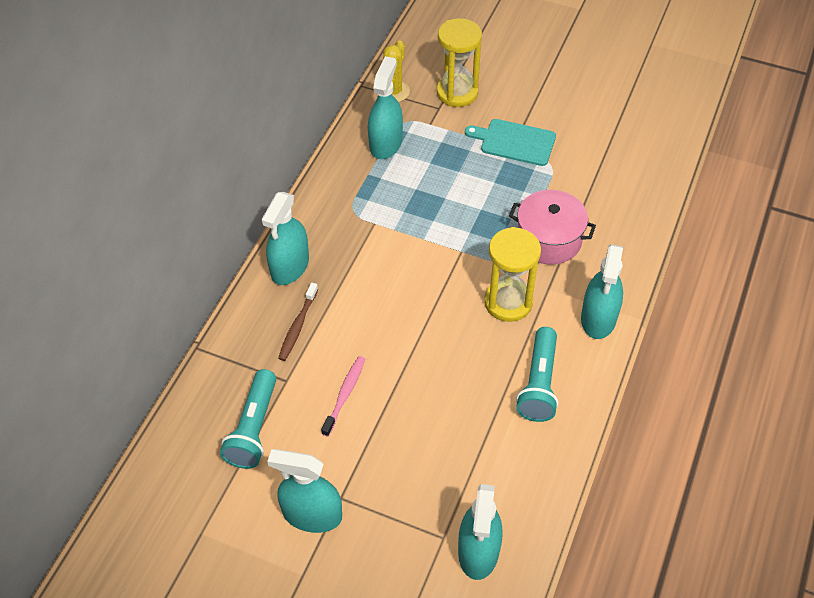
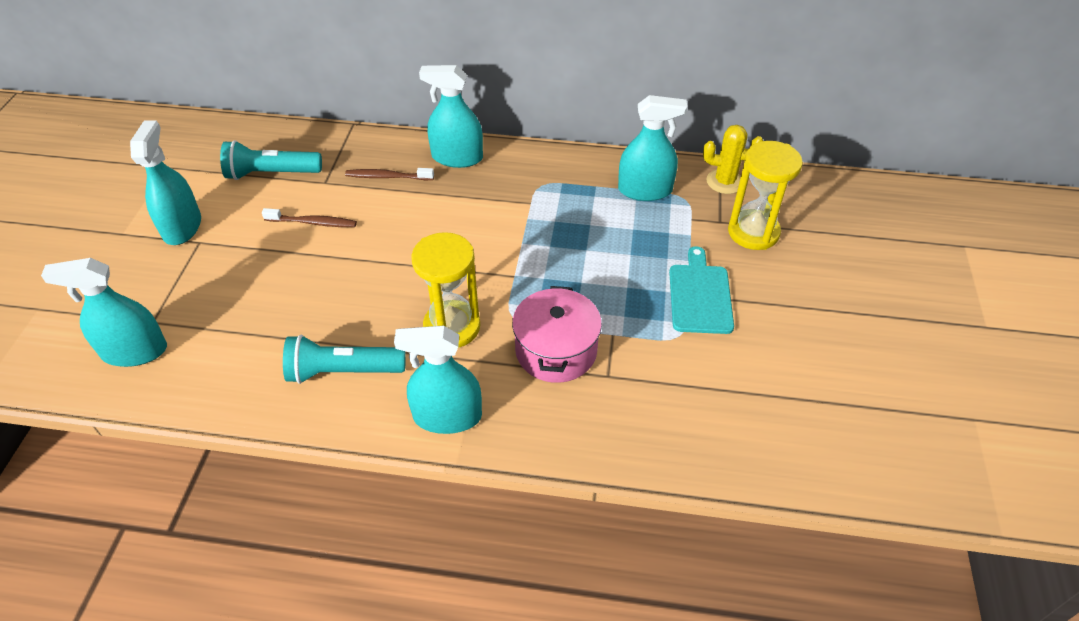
camera: 75 degrees right, 5 degrees down
(345, 394) = (313, 222): pink toothbrush -> brown toothbrush

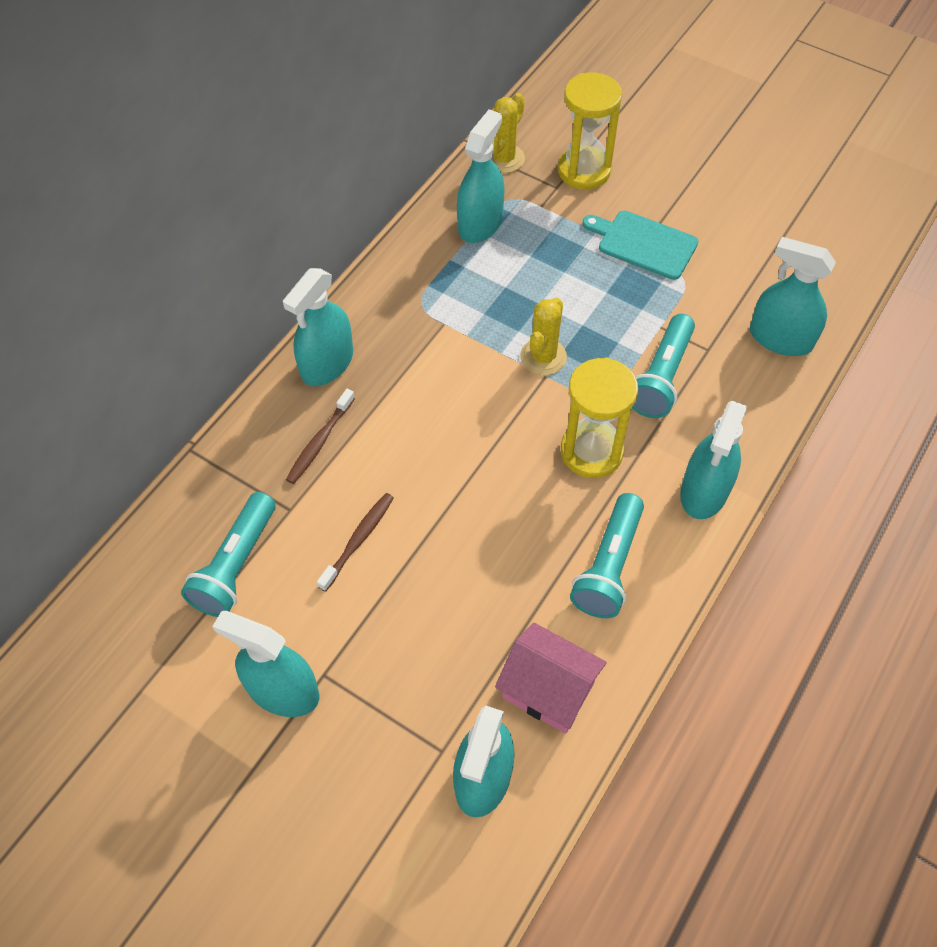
camera: 65 degrees left, 10 degrees up
(217, 367) = (548, 690): none -> pink house
(532, 268) = (543, 357): none -> yellow cactus
(556, 350) = (661, 377): pink pot -> turquoise flashlight
(657, 429) = (780, 338): none -> turquoise spray bottle

